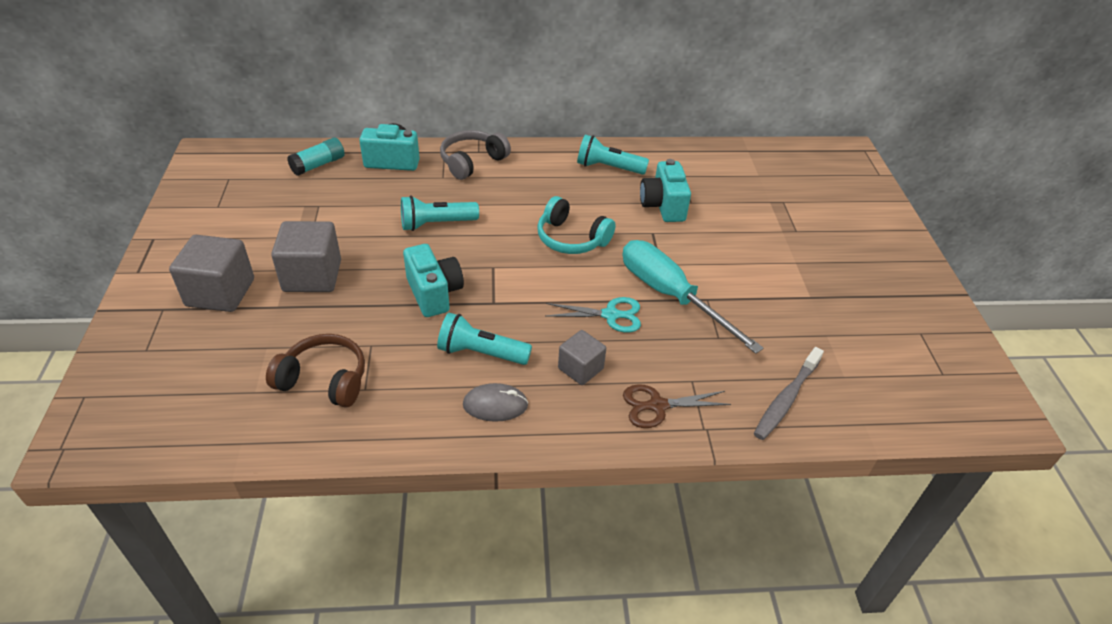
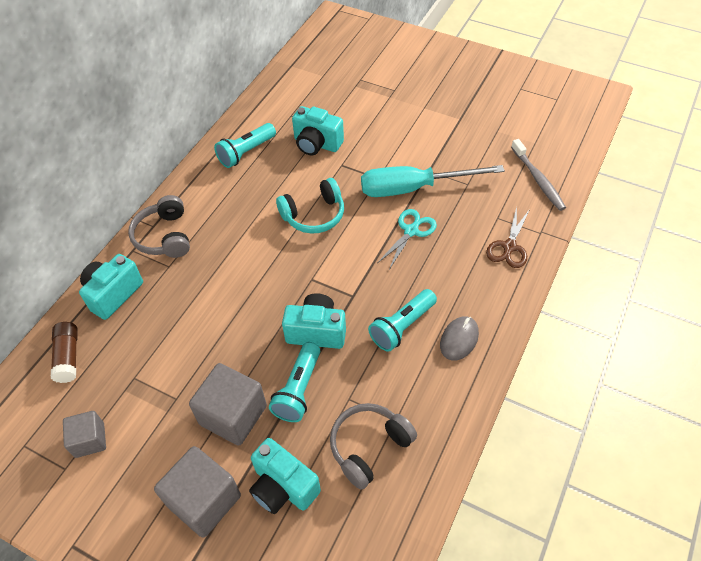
camera: 55 degrees left, 10 degrees up
(254, 336) = (283, 487): none -> turquoise camera
(318, 165) = (68, 357): turquoise glue stick -> brown glue stick
(324, 380) = (369, 447): brown headphones -> grey headphones
(436, 224) = (230, 296): turquoise flashlight -> turquoise flashlight (298, 389)
(580, 368) = (452, 273): grey cube -> grey cube (90, 440)

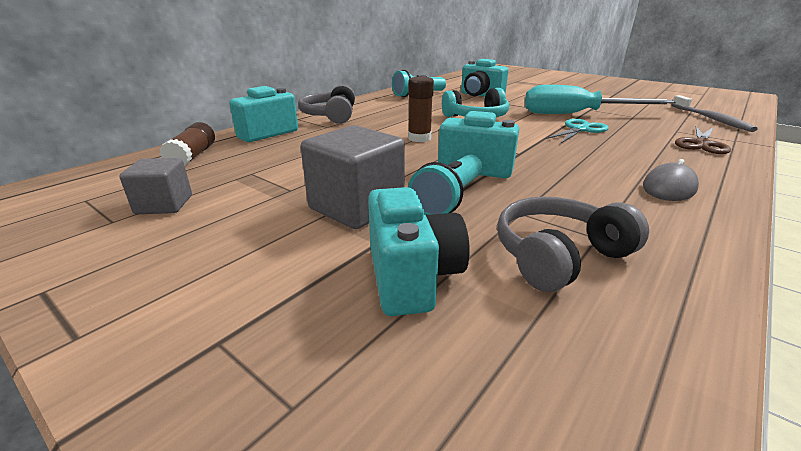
camera: 10 degrees right, 25 degrees down
(204, 500) = (279, 273): grey cube -> none
(263, 279) = (419, 138): none -> brown glue stick
(283, 487) = (412, 277): turquoise camera -> turquoise camera turned 150 degrees counterclockwise
(402, 326) = (585, 173): turquoise flashlight -> none

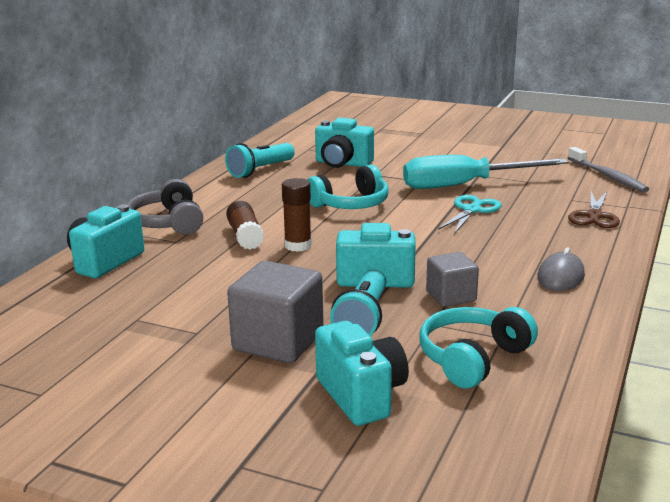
camera: 15 degrees left, 5 degrees down
(164, 205) = (77, 369): grey cube -> grey cube (451, 296)
(193, 156) = (45, 307): brown glue stick -> brown glue stick (245, 236)
(558, 256) = (473, 358): grey headphones -> turquoise headphones

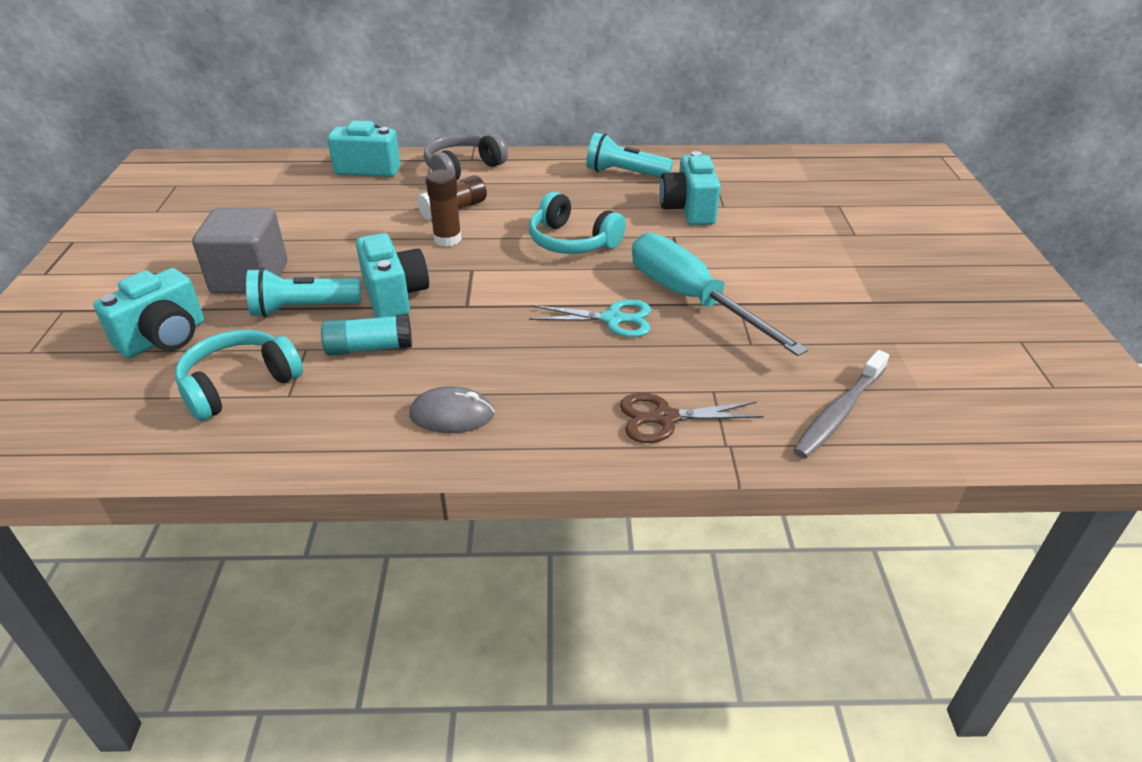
camera: 65 degrees right, 15 degrees up
(451, 296) = (369, 348): grey cube -> turquoise glue stick
(473, 358) = (239, 385): turquoise headphones -> turquoise headphones turned 60 degrees counterclockwise

